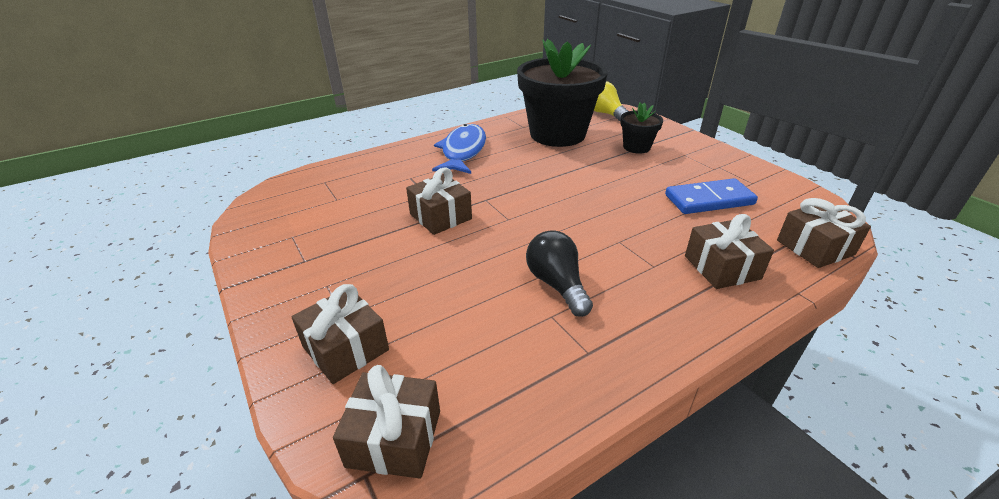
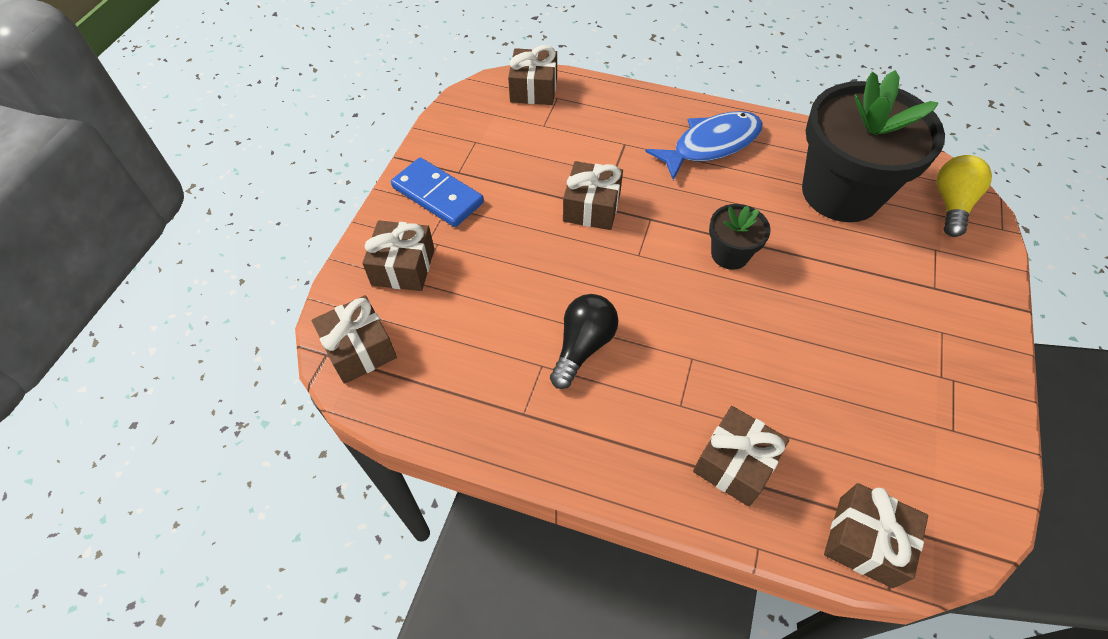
camera: 50 degrees right, 20 degrees up
(298, 186) = (533, 89): none -> brown gift
(636, 147) = (901, 278): black flower pot -> black flower pot (730, 254)
(709, 200) = (858, 401): blue domino -> blue domino (437, 195)

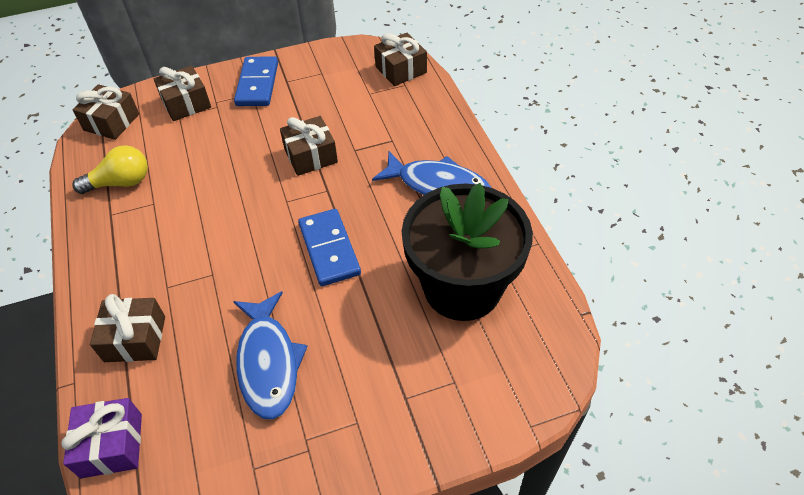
camera: 55 degrees right, 5 degrees down
(583, 346) = (182, 214): black light bulb -> none
(730, 254) = (329, 249): black flower pot -> blue domino
(838, 363) = (268, 362): none -> blue fish
(865, 541) = (111, 445): brown gift -> purple gift
(951, 204) = (525, 372): yellow light bulb -> yellow light bulb (121, 182)

